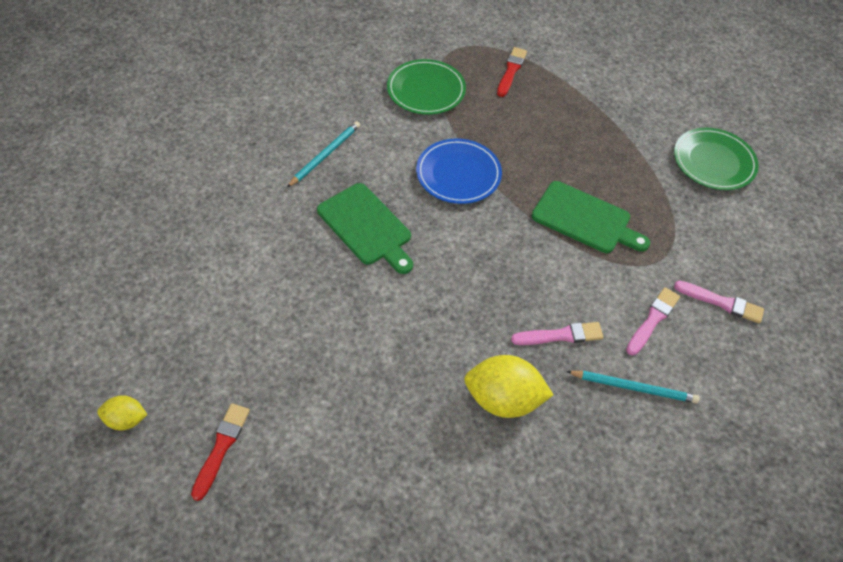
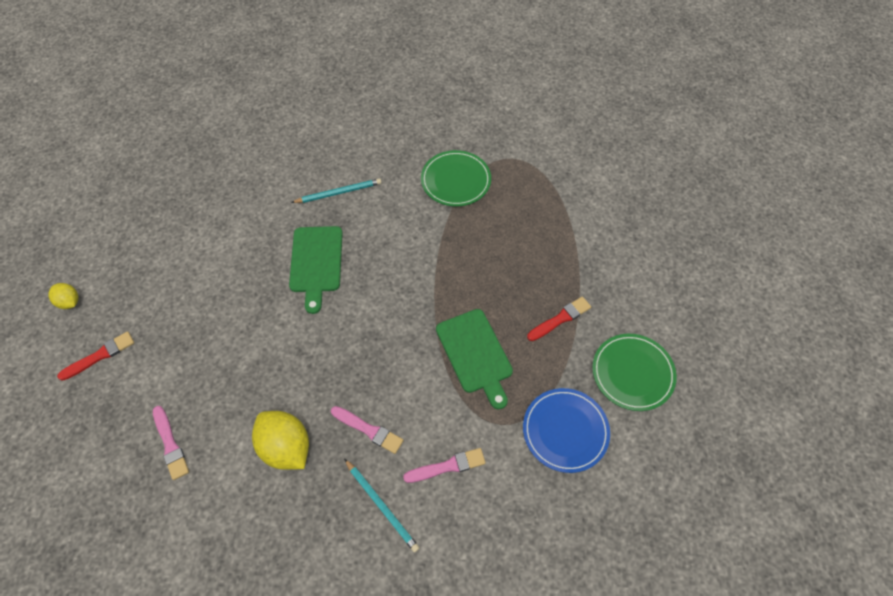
camera: 40 degrees right, 5 degrees up
(458, 174) = (416, 261): blue plate -> blue plate (565, 431)
(511, 71) = (537, 199): red brush -> red brush (560, 319)
(721, 302) = (516, 491): pink brush -> pink brush (170, 444)

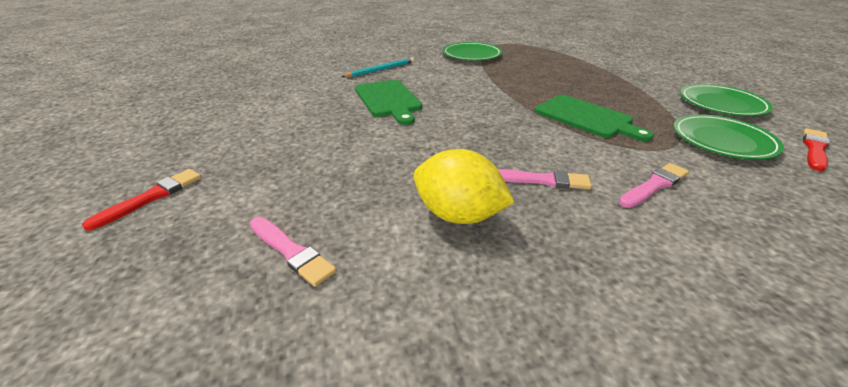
camera: 20 degrees left, 25 degrees down
(69, 302) = (98, 166): yellow lemon -> none
(382, 506) = (625, 234): turquoise pencil -> none
(560, 319) = (628, 91): red brush -> red brush (814, 149)
(565, 431) = (723, 140): blue plate -> green plate

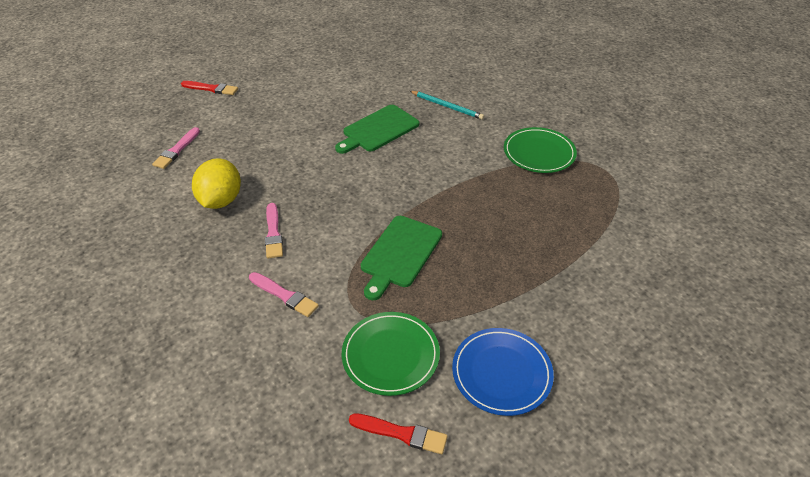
camera: 70 degrees right, 10 degrees up
(722, 104) = (501, 373): green plate -> blue plate

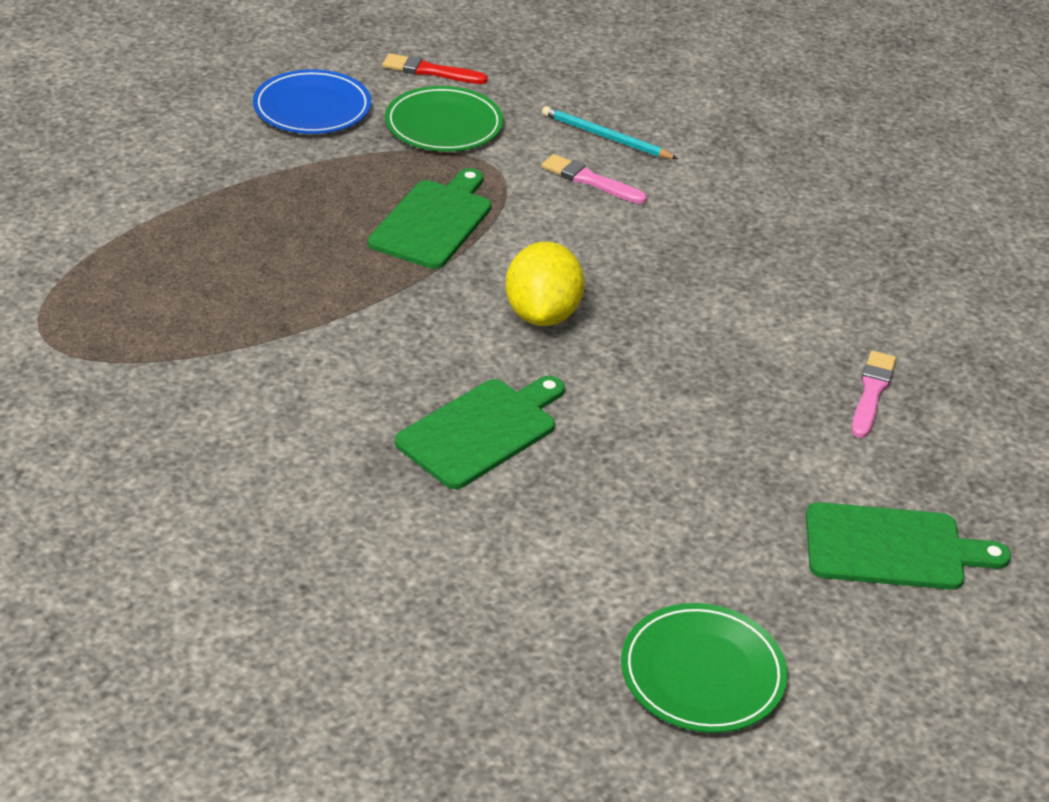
camera: 175 degrees right, 5 degrees down
(211, 89) = (892, 548): red brush -> green cutting board
(221, 200) = (738, 300): yellow lemon -> yellow lemon (542, 314)
(273, 233) = (632, 252): pink brush -> none
(447, 106) = (327, 488): turquoise pencil -> turquoise pencil (605, 137)
(539, 153) = (158, 374): green plate -> green plate (702, 673)

